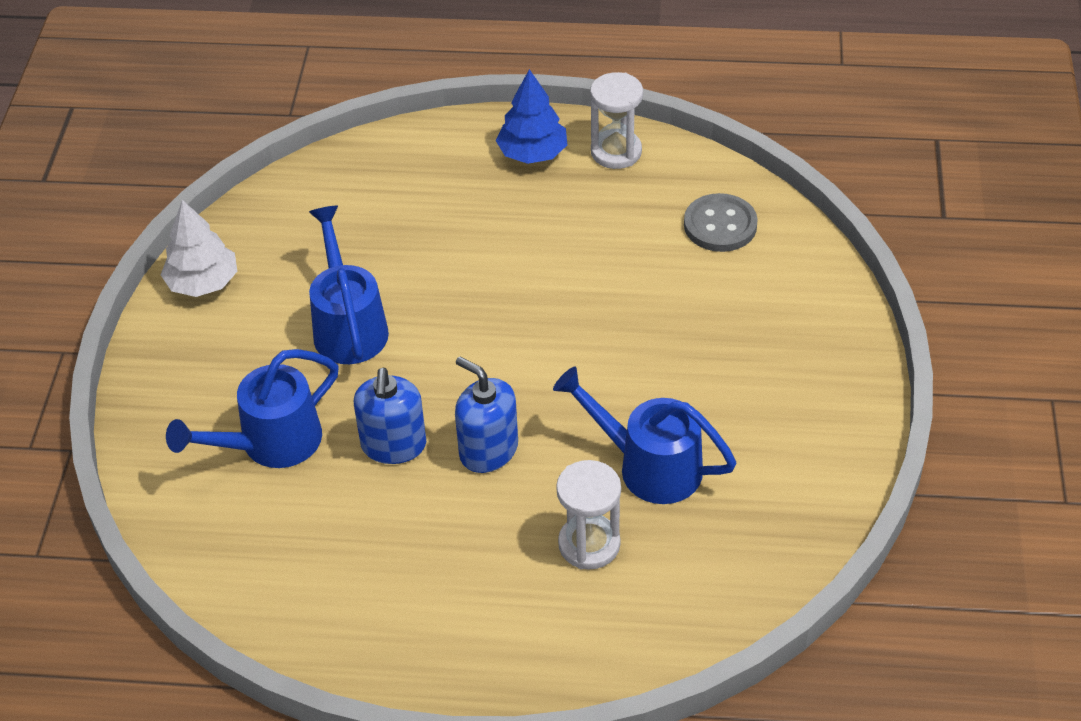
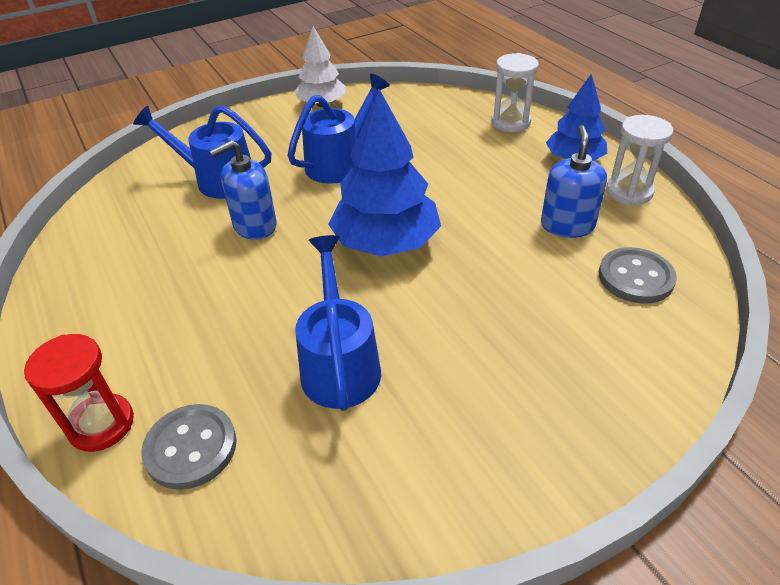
camera: 55 degrees right, 5 degrees down
(488, 450) = (284, 269): blue soap dispenser -> blue soap dispenser (567, 225)
(521, 357) = (386, 243): none -> blue tree
(581, 659) = (101, 425): none -> red hourglass
(589, 544) = (229, 368): white hourglass -> white hourglass (510, 122)
(659, 603) = (191, 448): none -> grey button

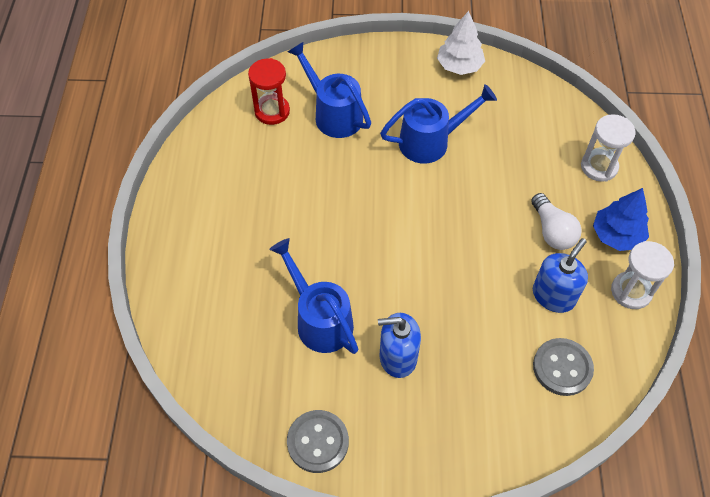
camera: 30 degrees right, 15 degrees up
(101, 425) = (169, 283): red hourglass -> red hourglass (272, 111)
(191, 448) = (207, 327): grey button -> grey button (318, 442)
(254, 226) = (333, 174): blue soap dispenser -> blue soap dispenser (398, 357)
(339, 363) = (319, 319): blue watering can -> blue watering can turned 60 degrees counterclockwise
(386, 243) = (411, 239): blue tree -> none
(516, 179) = (552, 231): none -> white light bulb

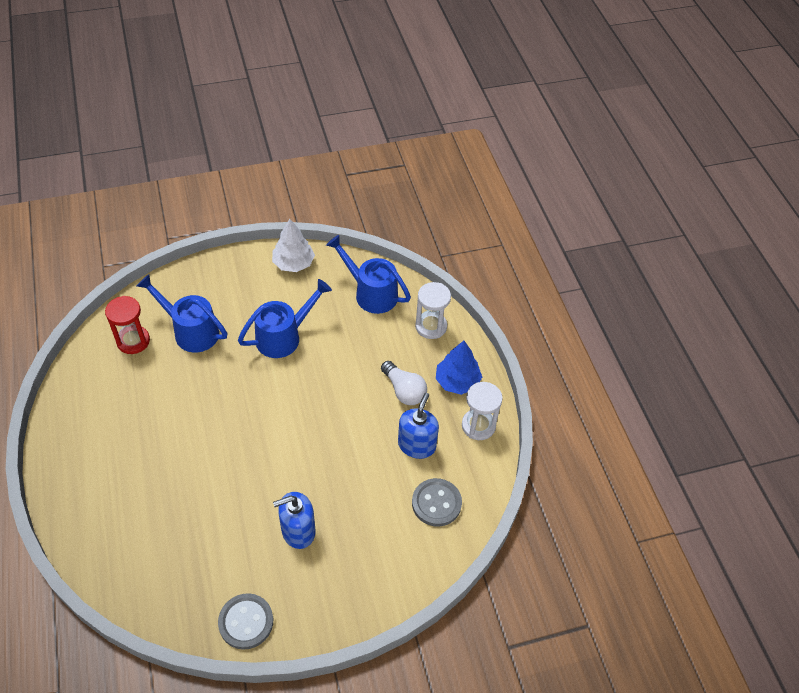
camera: 20 degrees left, 5 degrees down
(319, 319) = (222, 516): blue watering can -> blue watering can (371, 293)

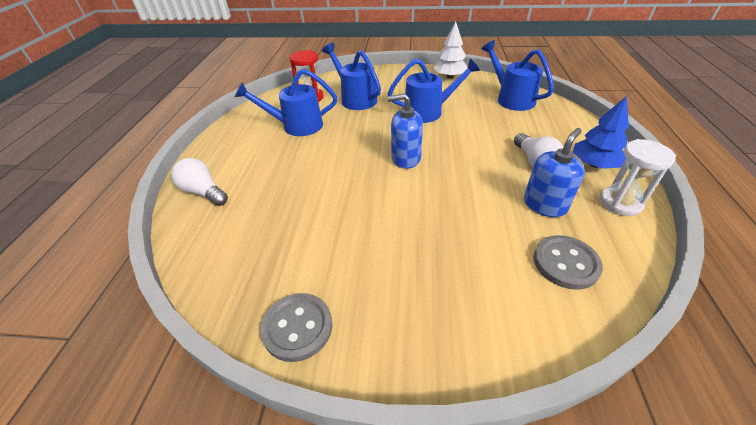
camera: 25 degrees right, 10 degrees down
(85, 518) = (203, 192): none -> white light bulb
(138, 396) = (296, 126): none -> blue watering can
(298, 531) = (393, 250): blue soap dispenser -> blue soap dispenser (405, 158)
(431, 326) = (566, 124): white hourglass -> none

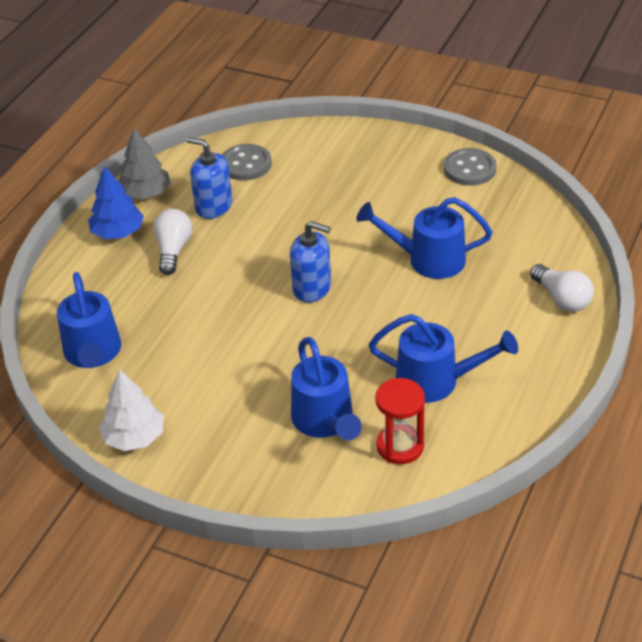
camera: 160 degrees left, 0 degrees up
(429, 111) = (231, 359): blue watering can -> blue watering can (427, 259)
(544, 205) = (213, 206): blue soap dispenser -> blue soap dispenser turned 60 degrees clockwise
(620, 203) = (145, 193): white hourglass -> grey tree

